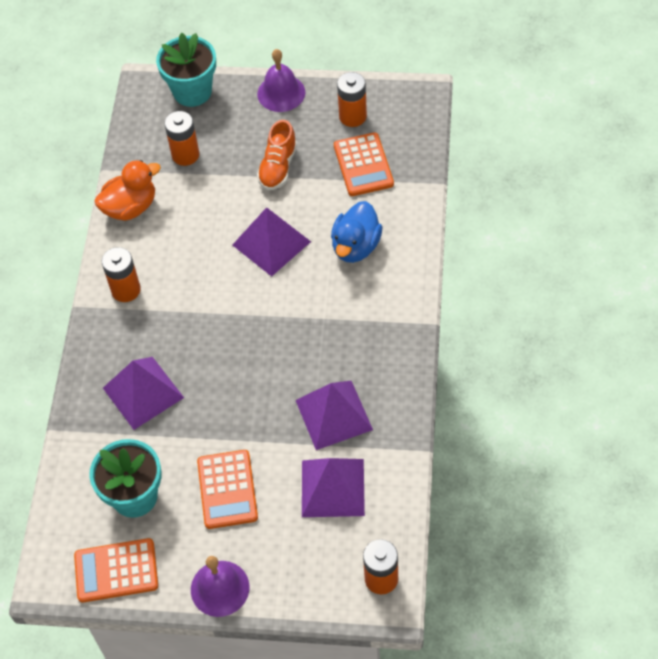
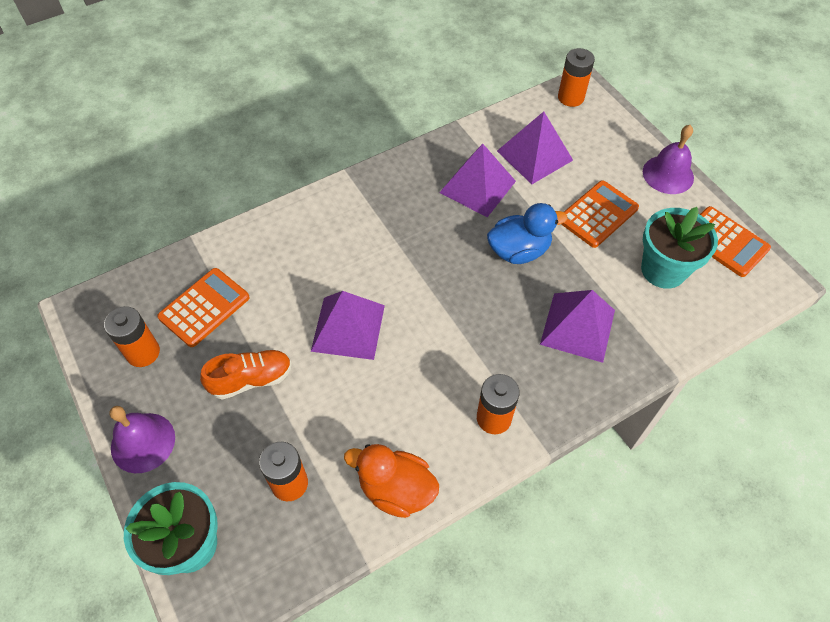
camera: 130 degrees left, 0 degrees up
(356, 246) = (305, 261): blue duck -> blue duck (519, 251)

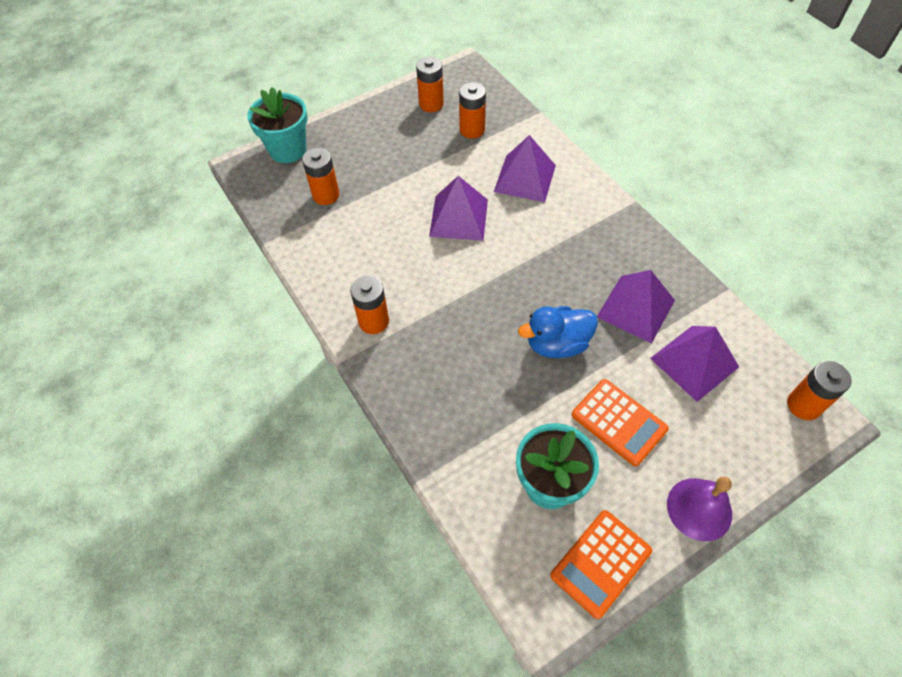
camera: 90 degrees right, 0 degrees up
(143, 442) = (361, 116): purple bell -> none
(204, 307) = (472, 130): orange calculator -> orange battery
(251, 379) = (409, 164): orange shoe -> none
(396, 489) = (316, 257): orange duck -> none
(519, 251) = (557, 344): blue duck -> blue duck turned 90 degrees clockwise
(577, 327) = (470, 392): purple pyramid -> purple pyramid (525, 178)

